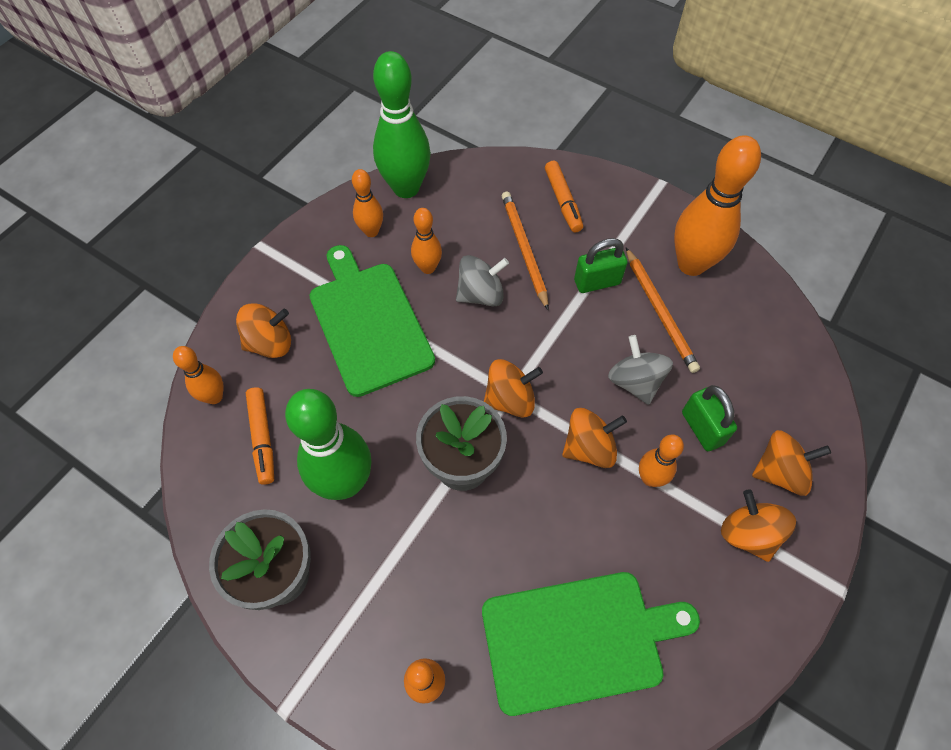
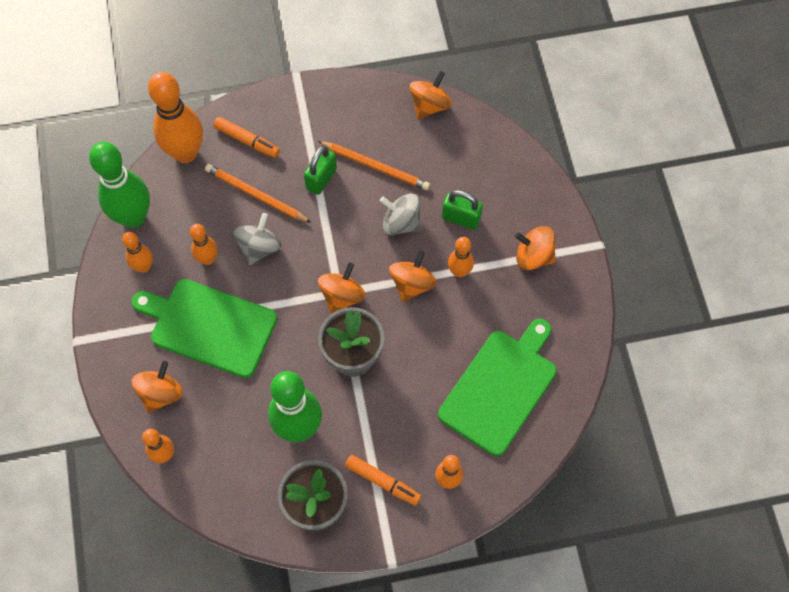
camera: 45 degrees left, 5 degrees up
(262, 438) = (222, 449): orange marker -> orange marker (382, 481)
(691, 264) = (365, 119): orange bowling pin -> orange bowling pin (185, 153)
(779, 472) = (521, 207): orange spinning top -> orange spinning top (429, 105)

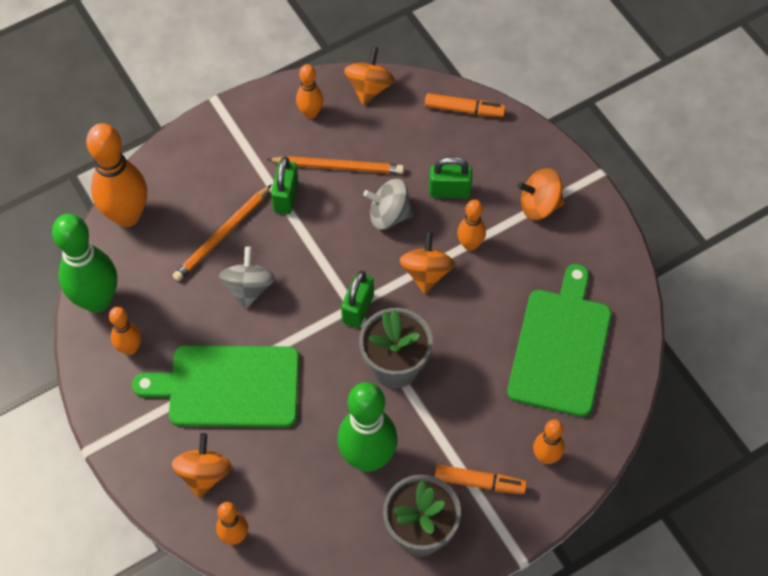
camera: 20 degrees left, 5 degrees down
(208, 259) = (197, 318): orange bowling pin -> orange bowling pin (310, 113)
(247, 140) = (189, 182): orange marker -> orange marker (464, 109)
(256, 195) = (222, 235): orange pencil -> orange pencil turned 60 degrees counterclockwise
(342, 296) = (358, 309): orange spinning top -> green padlock

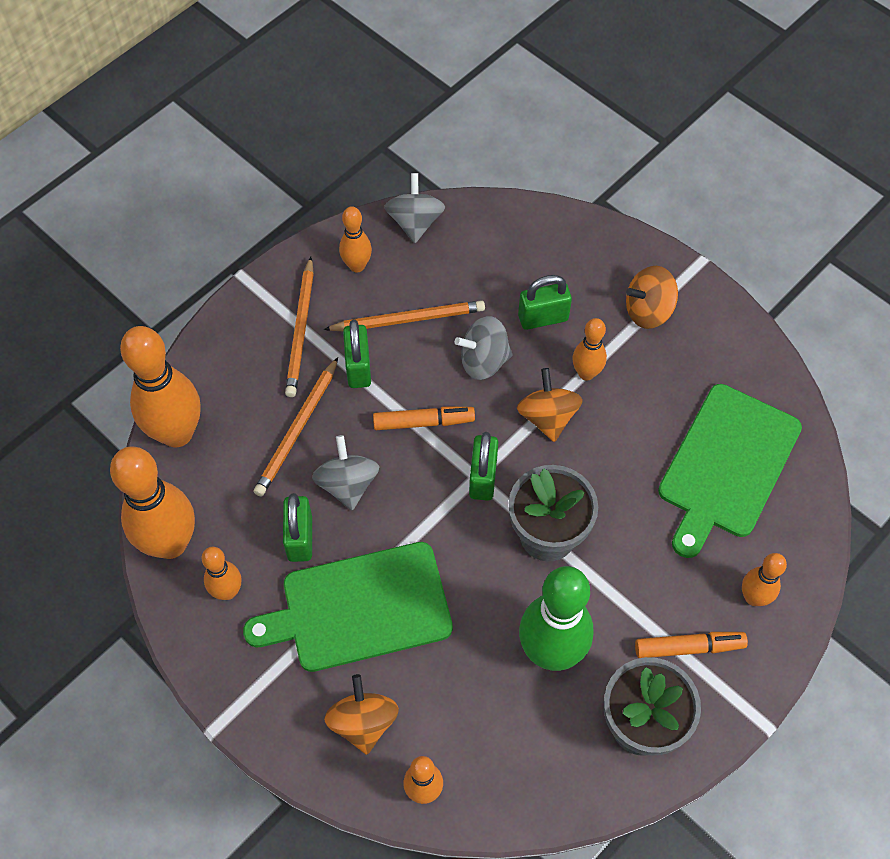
camera: 15 degrees left, 0 degrees up
(97, 300) = (170, 543): green bowling pin -> orange bowling pin
(198, 321) = (300, 538): none -> green padlock
(249, 156) = (301, 330): none -> orange pencil
(369, 87) = (415, 222): orange spinning top -> grey spinning top
(464, 109) = (529, 223): orange marker -> orange marker (423, 422)
(561, 347) = (726, 465): green cutting board -> green cutting board turned 150 degrees counterclockwise

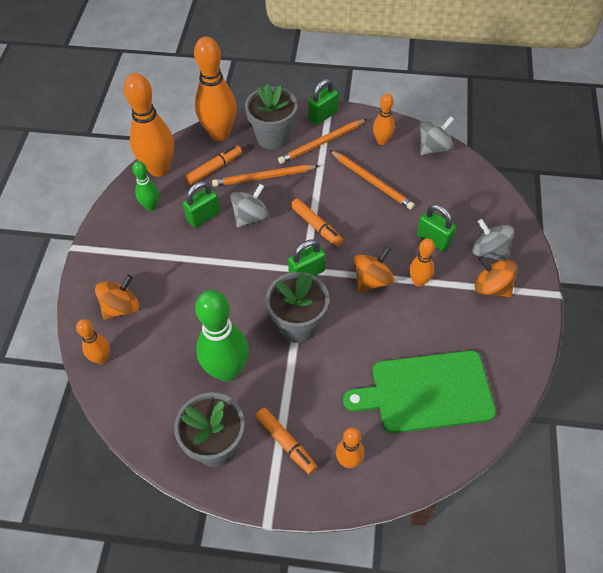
camera: 55 degrees right, 5 degrees down
(227, 591) = (151, 206): orange bowling pin -> green bowling pin
(231, 477) = (214, 168): none -> orange marker
(241, 376) = (273, 137): none -> grey flower pot
(358, 367) = (322, 179): green padlock -> green padlock (323, 115)
(359, 608) = (184, 265): green cutting board -> none
(483, 361) = (379, 229): grey spinning top -> grey spinning top (489, 251)

